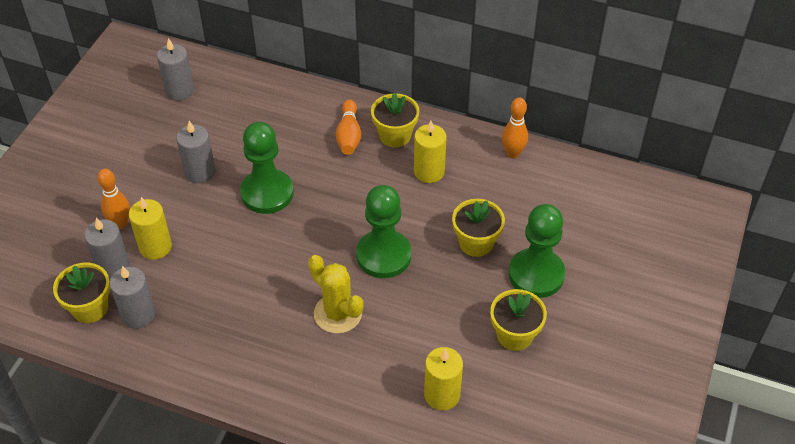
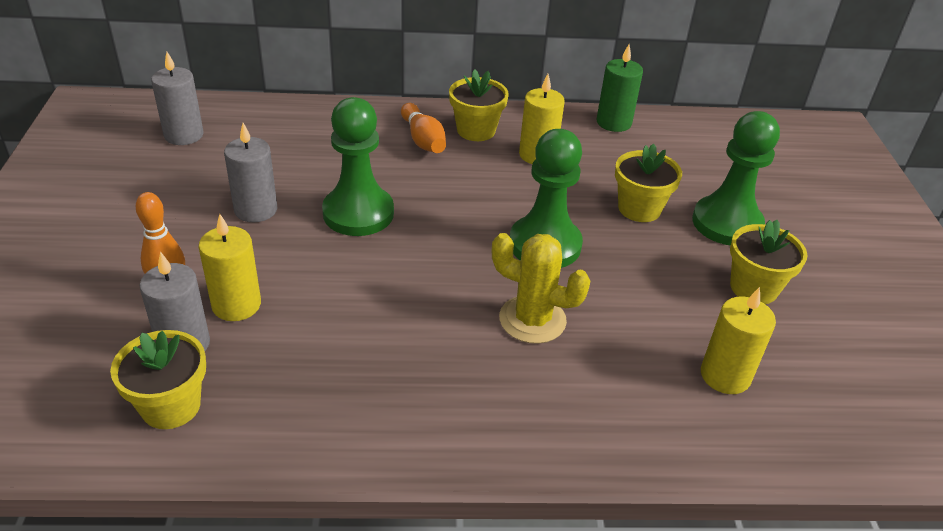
camera: 25 degrees left, 10 degrees down
(138, 314) = (253, 394): grey candle -> none
(513, 153) = (613, 122): orange bowling pin -> green candle

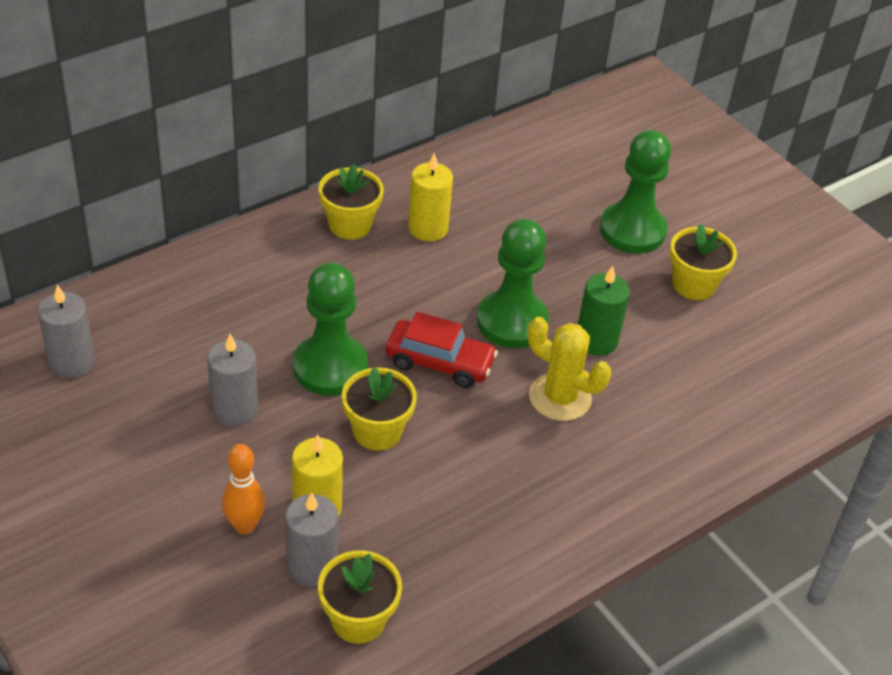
camera: 35 degrees left, 5 degrees up
(423, 140) = (311, 258): orange bowling pin -> none
(450, 247) = (439, 362): none -> red car
(532, 320) = (560, 397): yellow cactus -> yellow cactus turned 45 degrees clockwise
(613, 122) = (463, 160): green candle -> green candle (596, 340)
(639, 209) = (556, 248): yellow flower pot -> yellow flower pot (377, 431)
(725, 375) = (726, 373): yellow candle -> none

